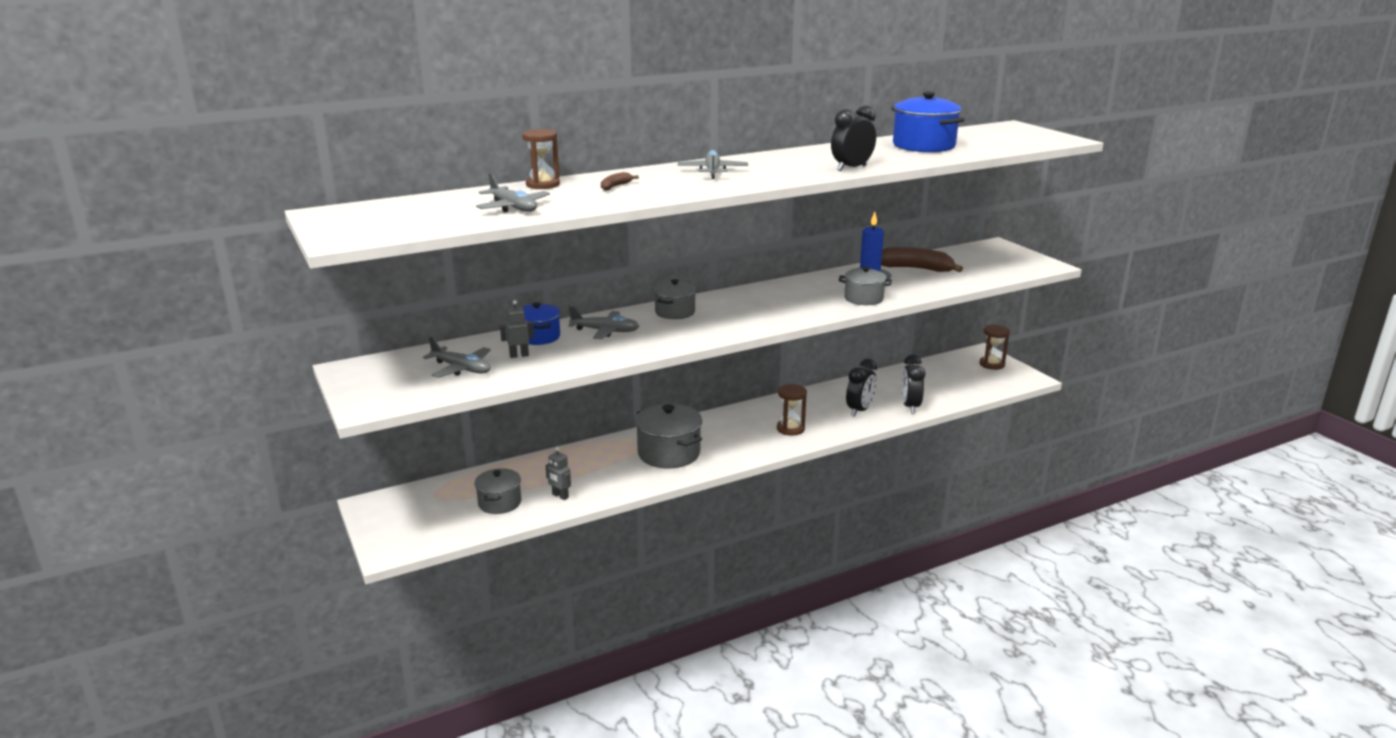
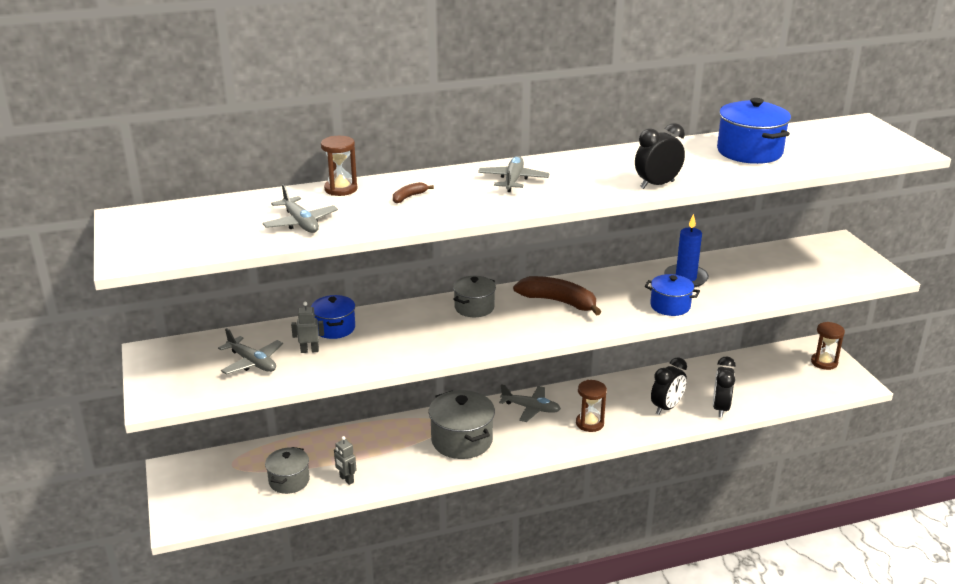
camera: 10 degrees right, 5 degrees up
(605, 331) = (399, 327): grey plane -> grey plane (531, 408)
(863, 299) = (670, 306): grey pot -> blue pot
(915, 269) = (739, 269): brown banana -> brown banana (558, 302)

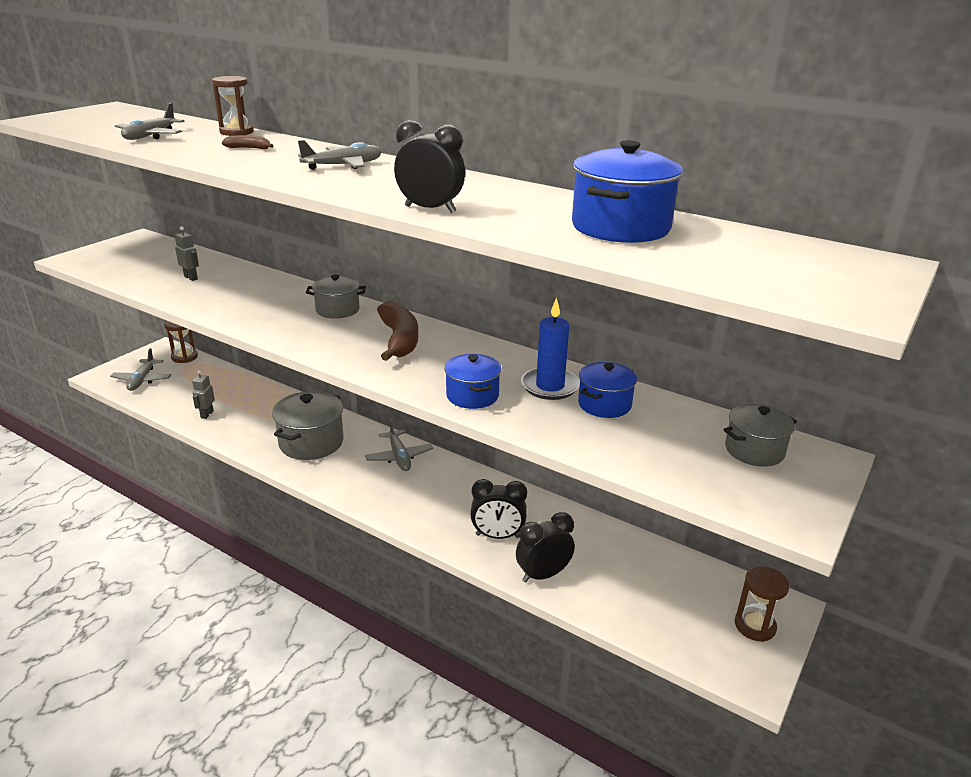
camera: 50 degrees right, 0 degrees up
(252, 362) = (153, 267): grey plane -> grey plane (142, 380)
(289, 481) = (184, 393): grey pot -> grey pot (754, 450)
(334, 328) = (236, 275): blue pot -> blue pot (604, 404)
(589, 423) = (412, 498): brown hourglass -> brown hourglass (184, 357)

